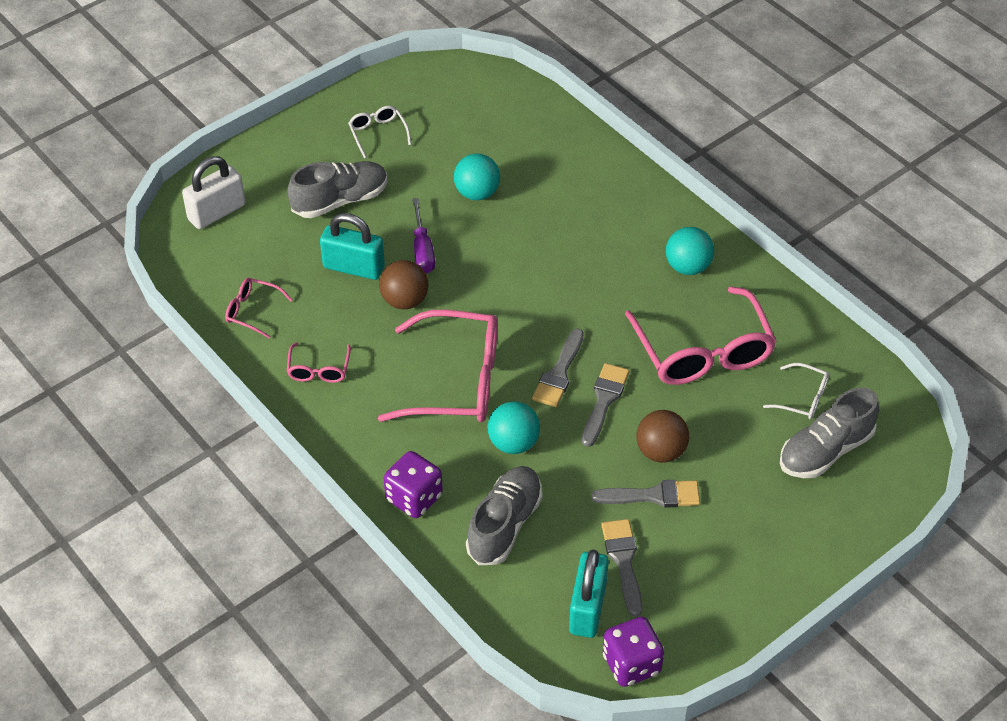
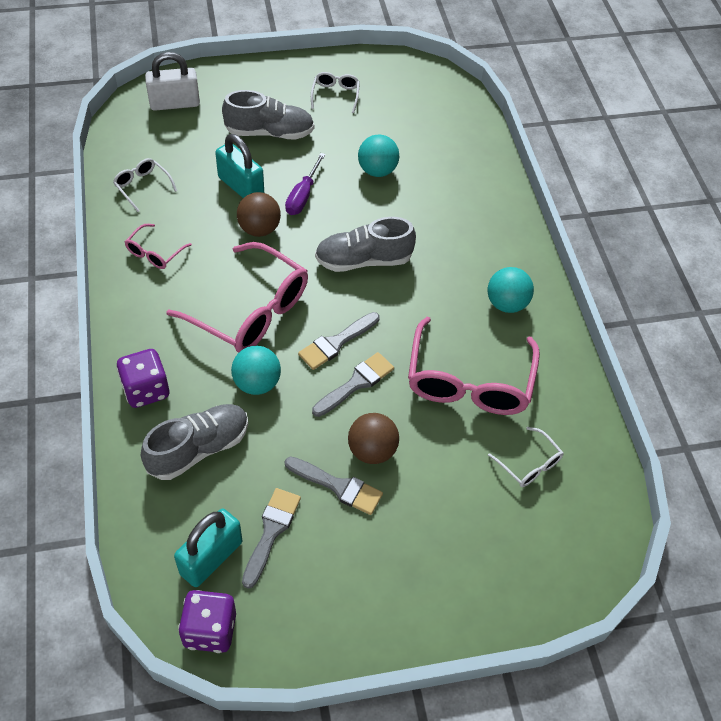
camera: 25 degrees right, 5 degrees up
(253, 311) = (142, 187): pink glasses -> white glasses
(825, 451) = (517, 522): grey shoe -> grey shoe (363, 260)

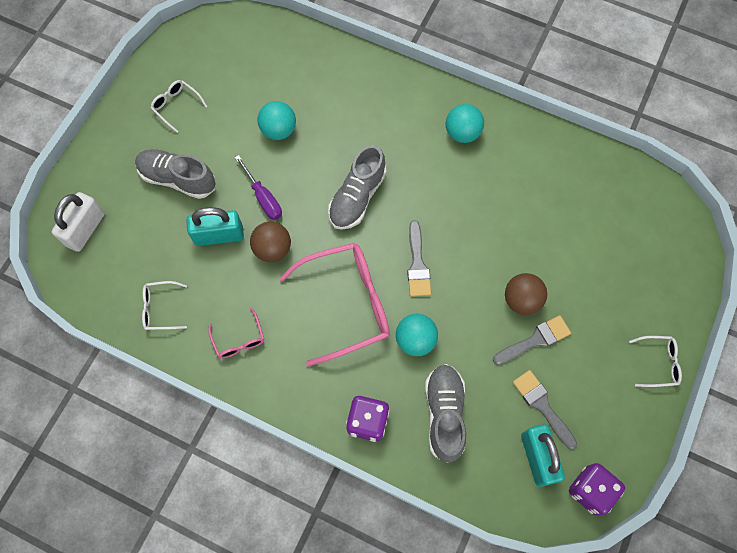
camera: 50 degrees left, 15 degrees up
(269, 132) = (178, 179): grey shoe -> grey shoe turned 105 degrees counterclockwise
(356, 383) = (461, 274): grey brush -> none
(469, 380) = (508, 201): pink glasses -> none
(529, 464) = (594, 211): white glasses -> white glasses (658, 363)

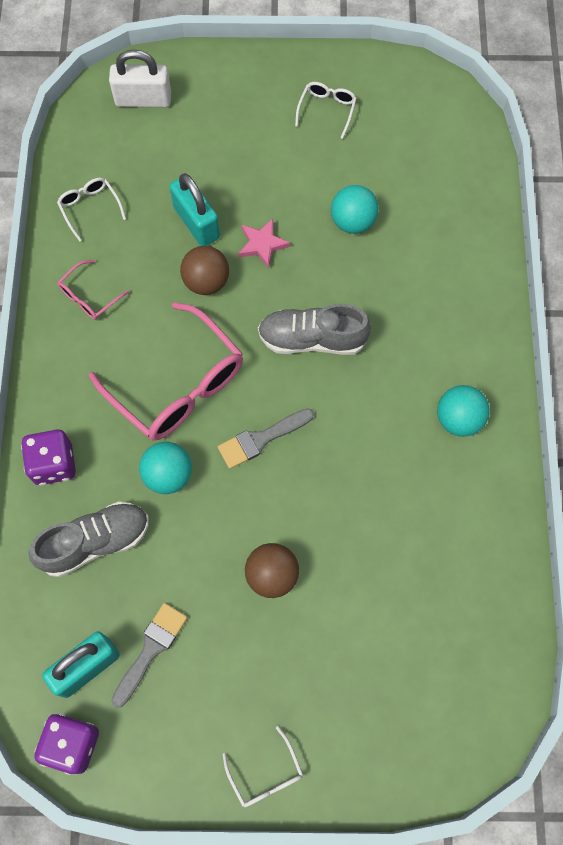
camera: 65 degrees right, 0 degrees up
(178, 179) = (242, 153): grey shoe -> none
(263, 197) = (262, 244): purple screwdriver -> pink star
(535, 340) = (228, 610): grey brush -> none

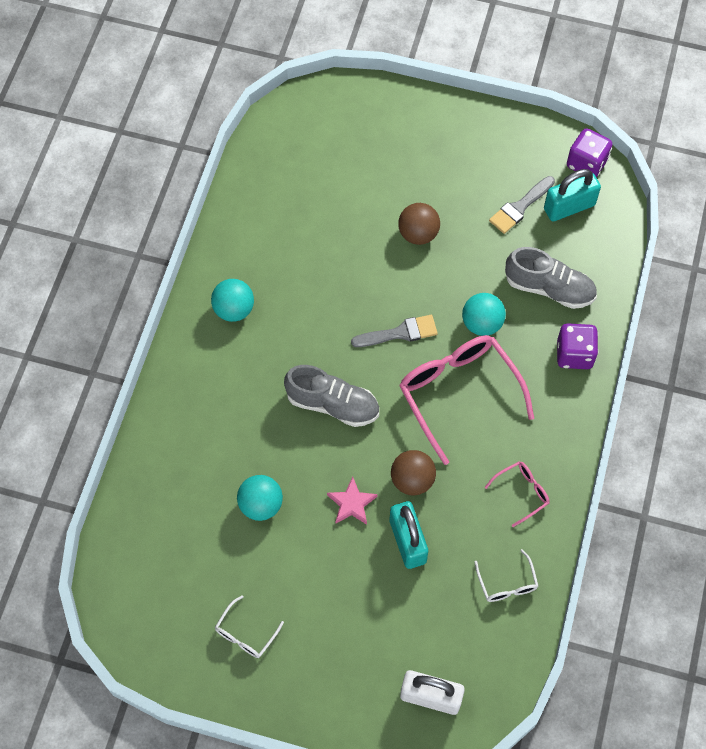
camera: 165 degrees left, 5 degrees down
(95, 542) = (549, 288): grey shoe -> grey shoe turned 150 degrees counterclockwise
(265, 774) = (455, 117): white glasses -> none

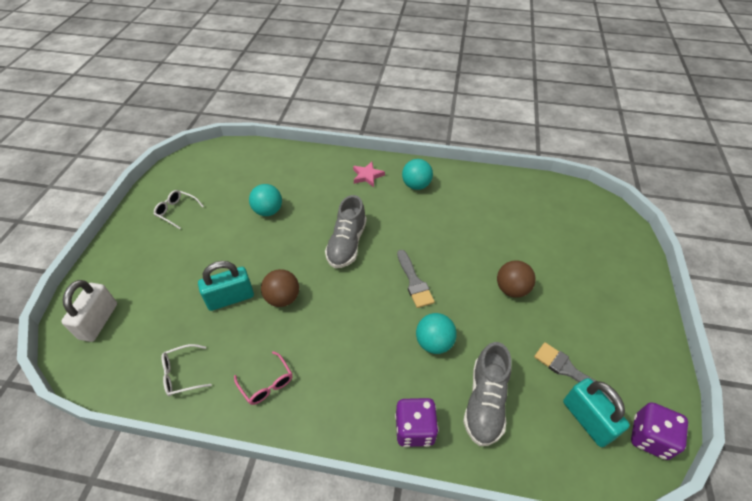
camera: 85 degrees right, 15 degrees down
(351, 503) = (265, 261): pink star -> pink star (367, 176)
(459, 394) = (362, 328): pink glasses -> none

